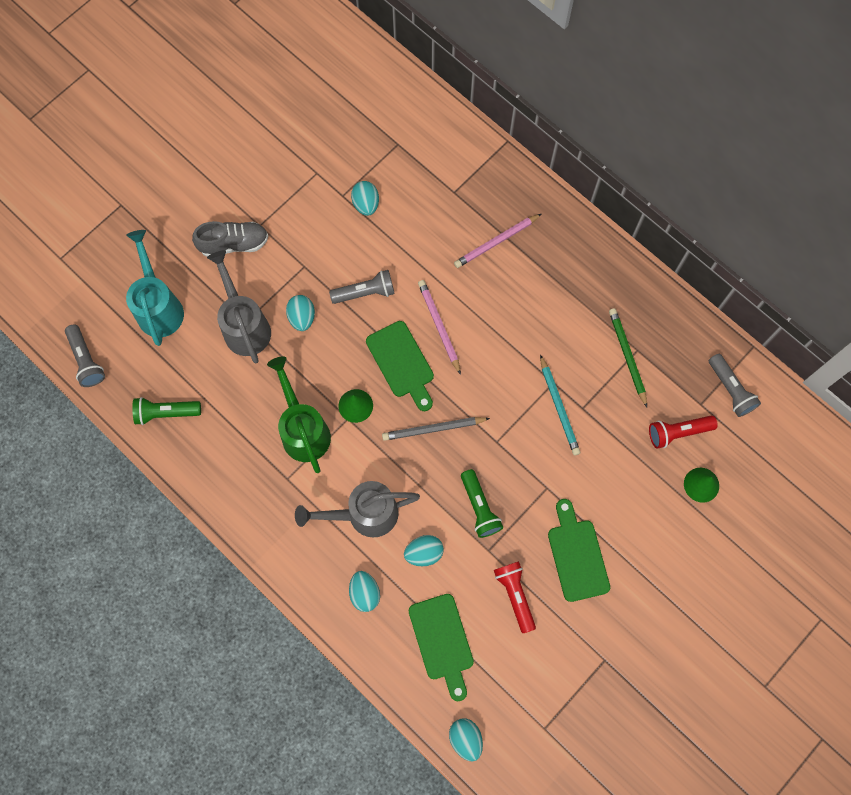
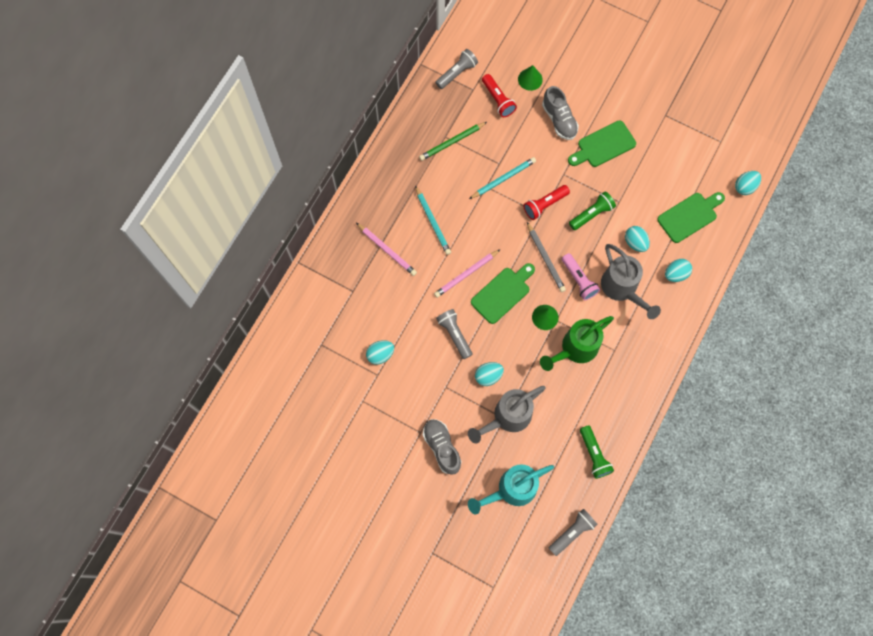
camera: 105 degrees left, 0 degrees up
(392, 462) = (579, 280): none -> pink flashlight
(515, 595) = (643, 178): red flashlight -> red flashlight (544, 205)
(520, 304) = (432, 222): none -> turquoise pencil
(629, 506) = (559, 120): none -> grey shoe

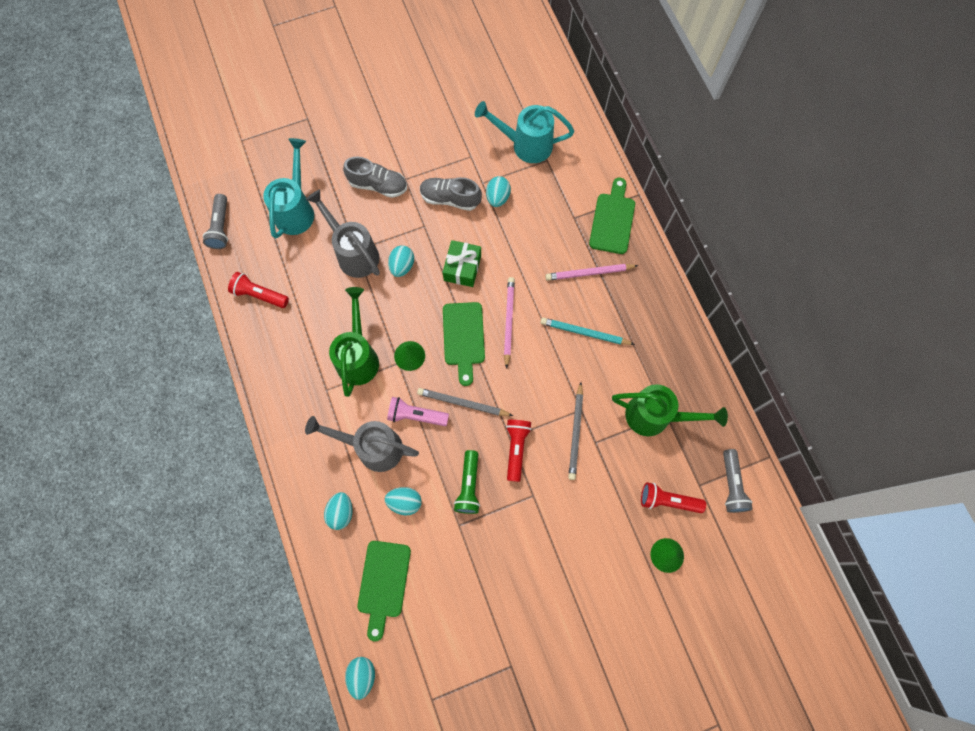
camera: 130 degrees right, 0 degrees up
(320, 369) = (526, 145): none -> turquoise watering can
(452, 142) = (654, 416): green pencil -> green watering can
(454, 334) = (462, 268): grey flashlight -> green gift
(503, 179) = (575, 432): turquoise pencil -> grey pencil
(507, 417) = (354, 253): grey watering can -> grey watering can turned 45 degrees counterclockwise
(559, 120) = (596, 544): grey shoe -> grey shoe (450, 199)
(594, 455) = (259, 295): green flashlight -> red flashlight
(603, 145) = (530, 565): green cutting board -> green cutting board (612, 220)

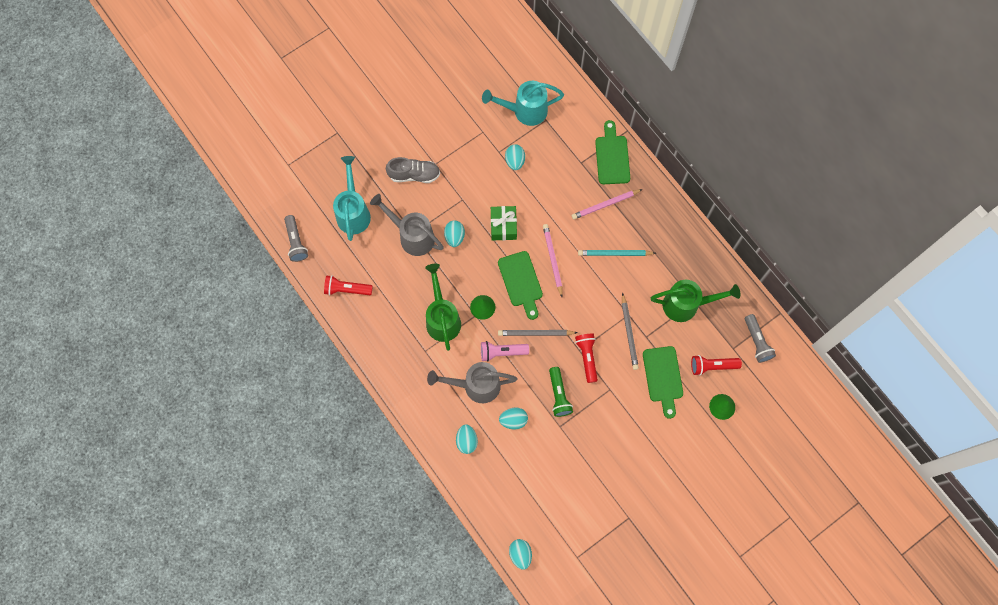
camera: 15 degrees left, 0 degrees up
(383, 583) = (515, 484): green cutting board -> green cutting board (663, 377)
(450, 199) = (476, 171): grey shoe -> none

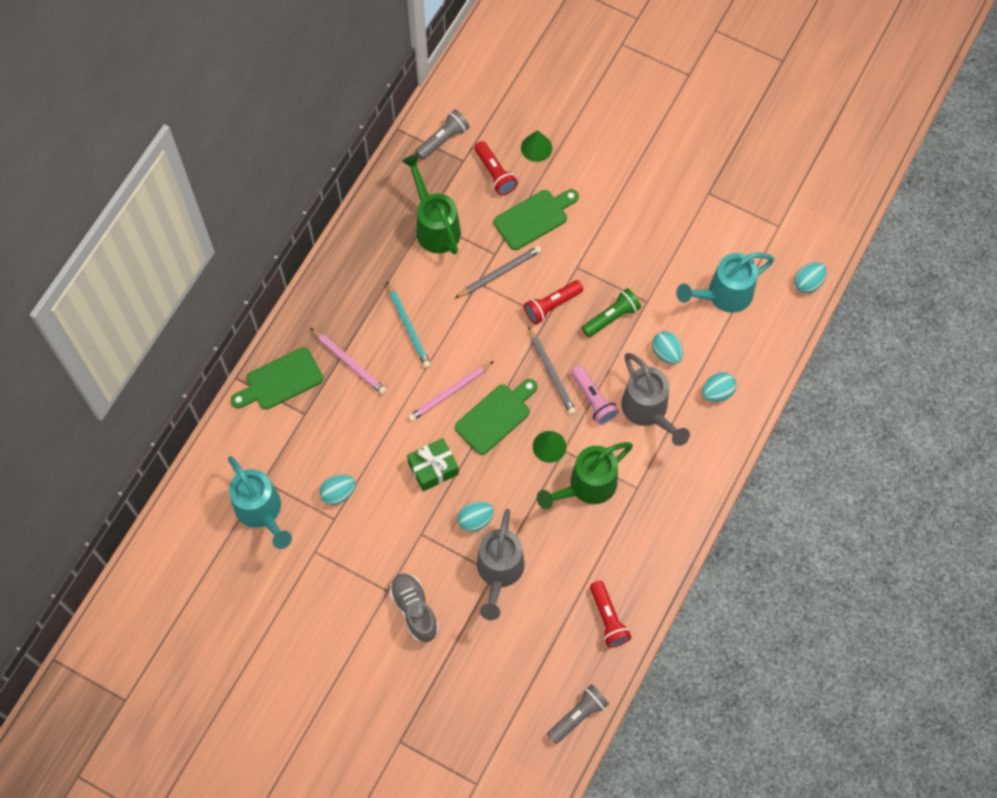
camera: 115 degrees left, 5 degrees down
(353, 212) = (502, 662): turquoise watering can -> turquoise watering can (724, 295)

